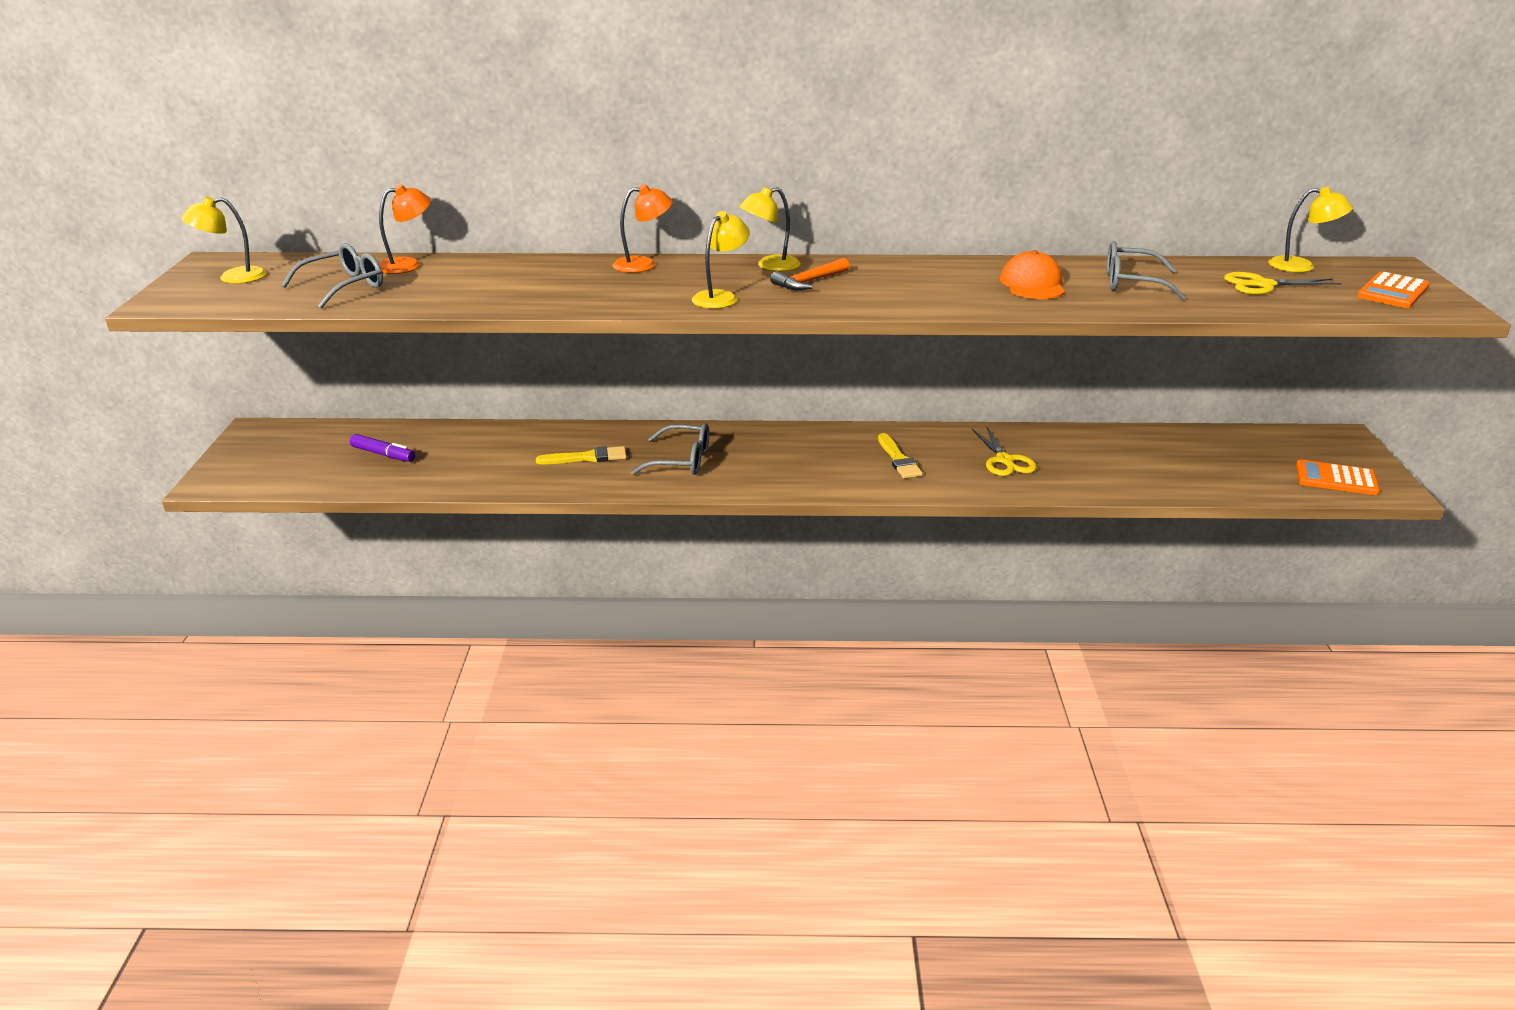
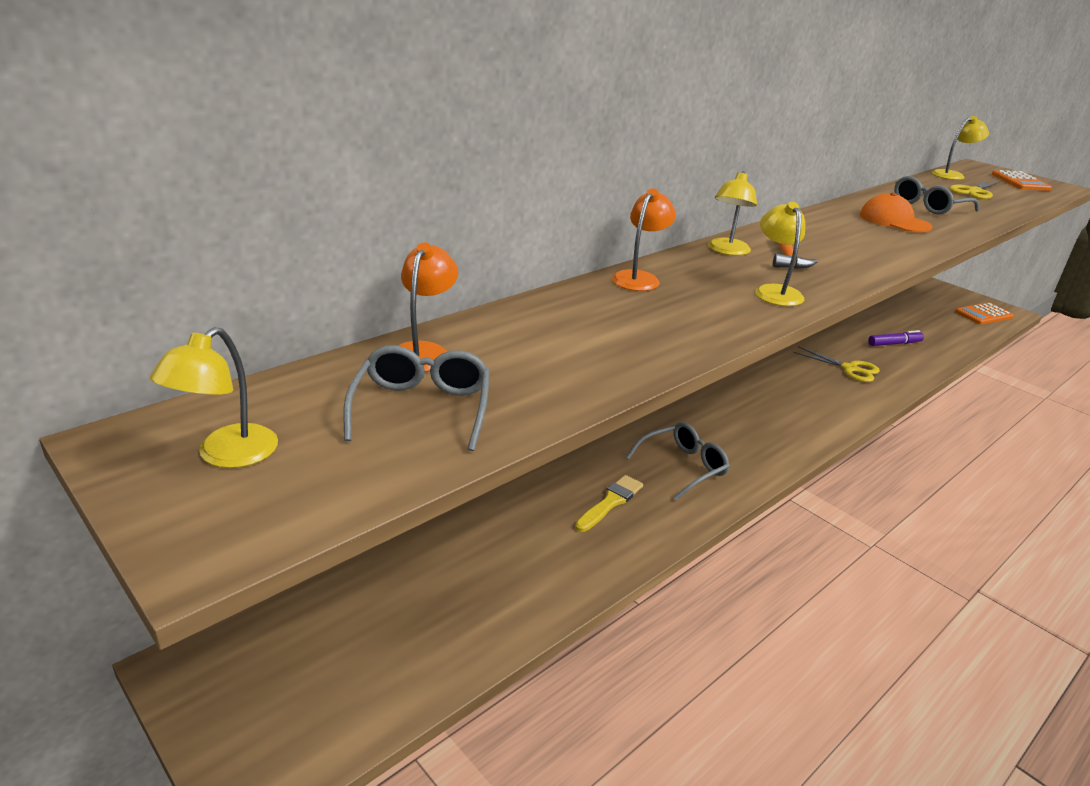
camera: 45 degrees left, 0 degrees up
(383, 454) = (414, 607): purple marker -> purple marker (894, 344)
(898, 459) = (801, 395): yellow brush -> none

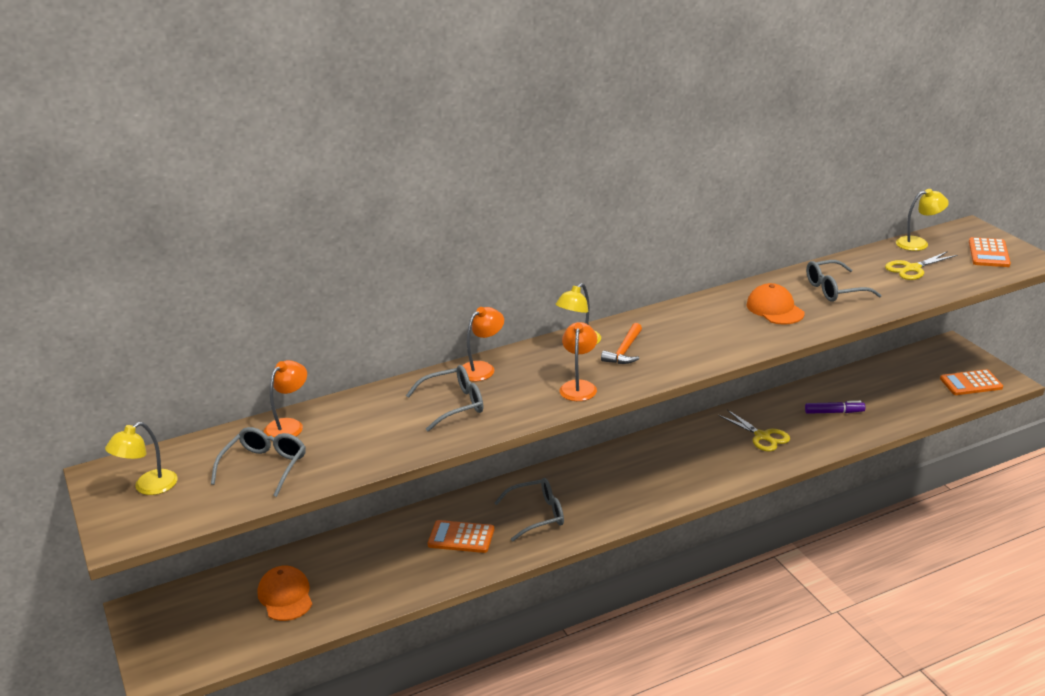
camera: 20 degrees right, 0 degrees up
(414, 612) = (285, 596): none -> orange cap
(610, 502) = (461, 537): yellow brush -> orange calculator
(641, 316) = (454, 405): none -> grey glasses
(775, 291) = (579, 386): yellow lamp -> orange lamp

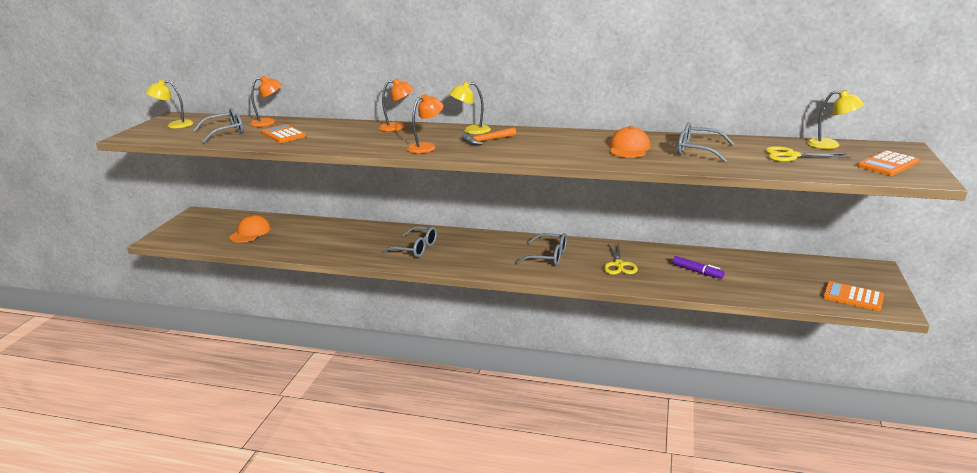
camera: 40 degrees right, 5 degrees down
(454, 405) = (350, 136): grey glasses -> grey glasses (548, 256)
(461, 537) = (362, 242): orange calculator -> orange calculator (283, 135)

